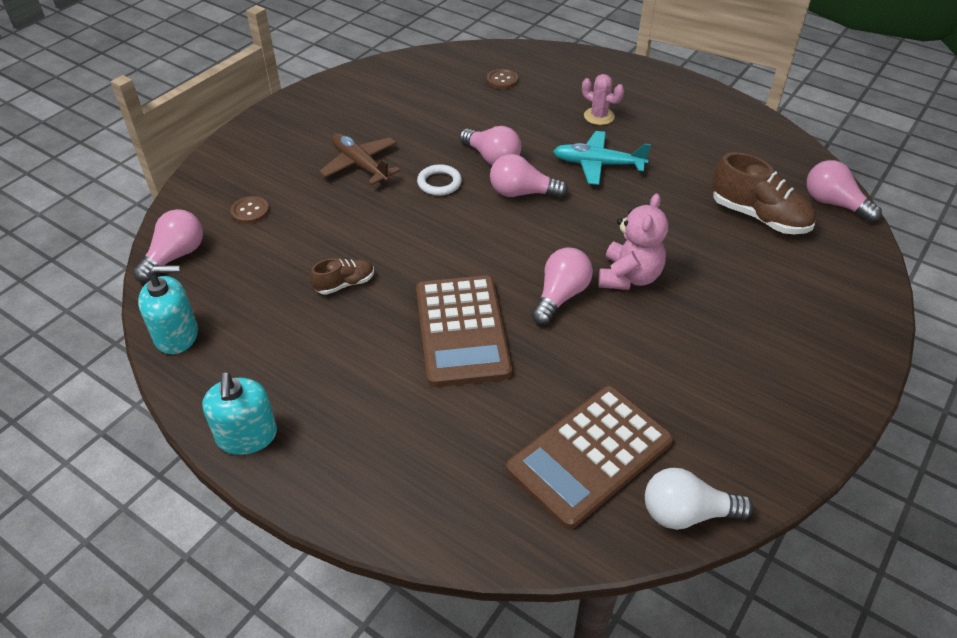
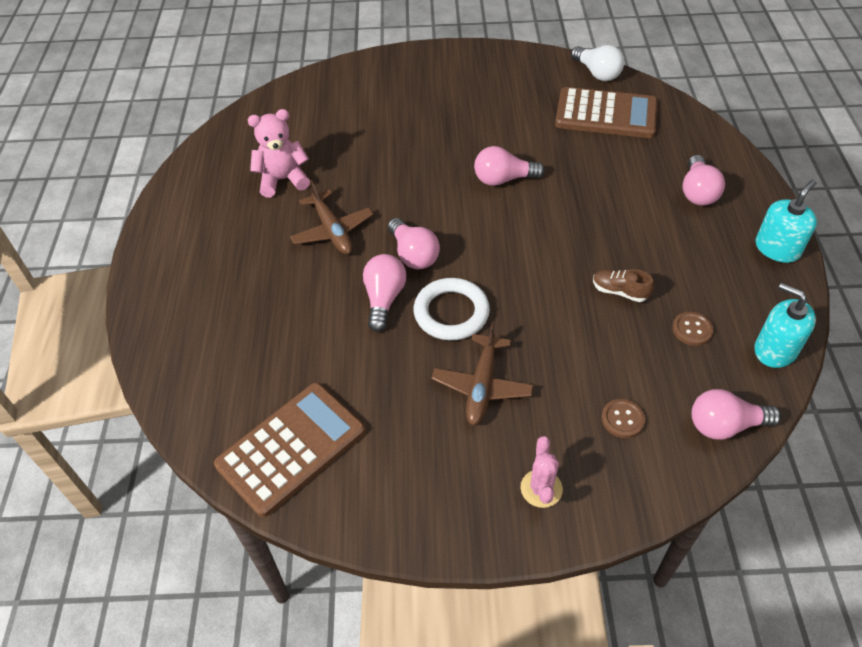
camera: 125 degrees left, 5 degrees up
(439, 183) = (451, 312): white ring -> white ring, size x1.61
(462, 331) = (586, 206): brown calculator -> brown calculator (291, 448)
(502, 80) = (241, 368): brown button -> brown button (692, 329)
(597, 164) = (332, 230): turquoise plane -> brown plane
(599, 116) = (255, 263): pink cactus -> pink cactus (541, 488)
(629, 277) = (450, 158): pink teddy bear -> pink teddy bear (283, 180)
(759, 216) = (324, 128): brown shoe -> none
(833, 203) = (275, 102): pink light bulb -> pink light bulb (697, 192)

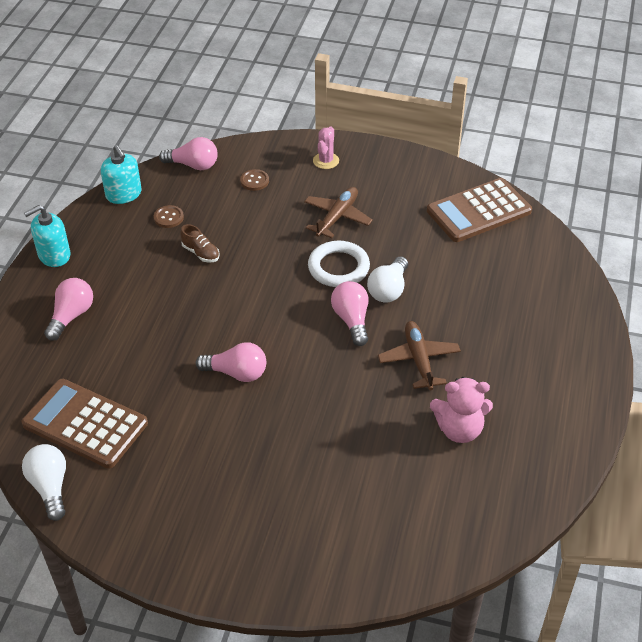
camera: 165 degrees left, 5 degrees down
(384, 299) = (388, 290): pink light bulb -> white light bulb

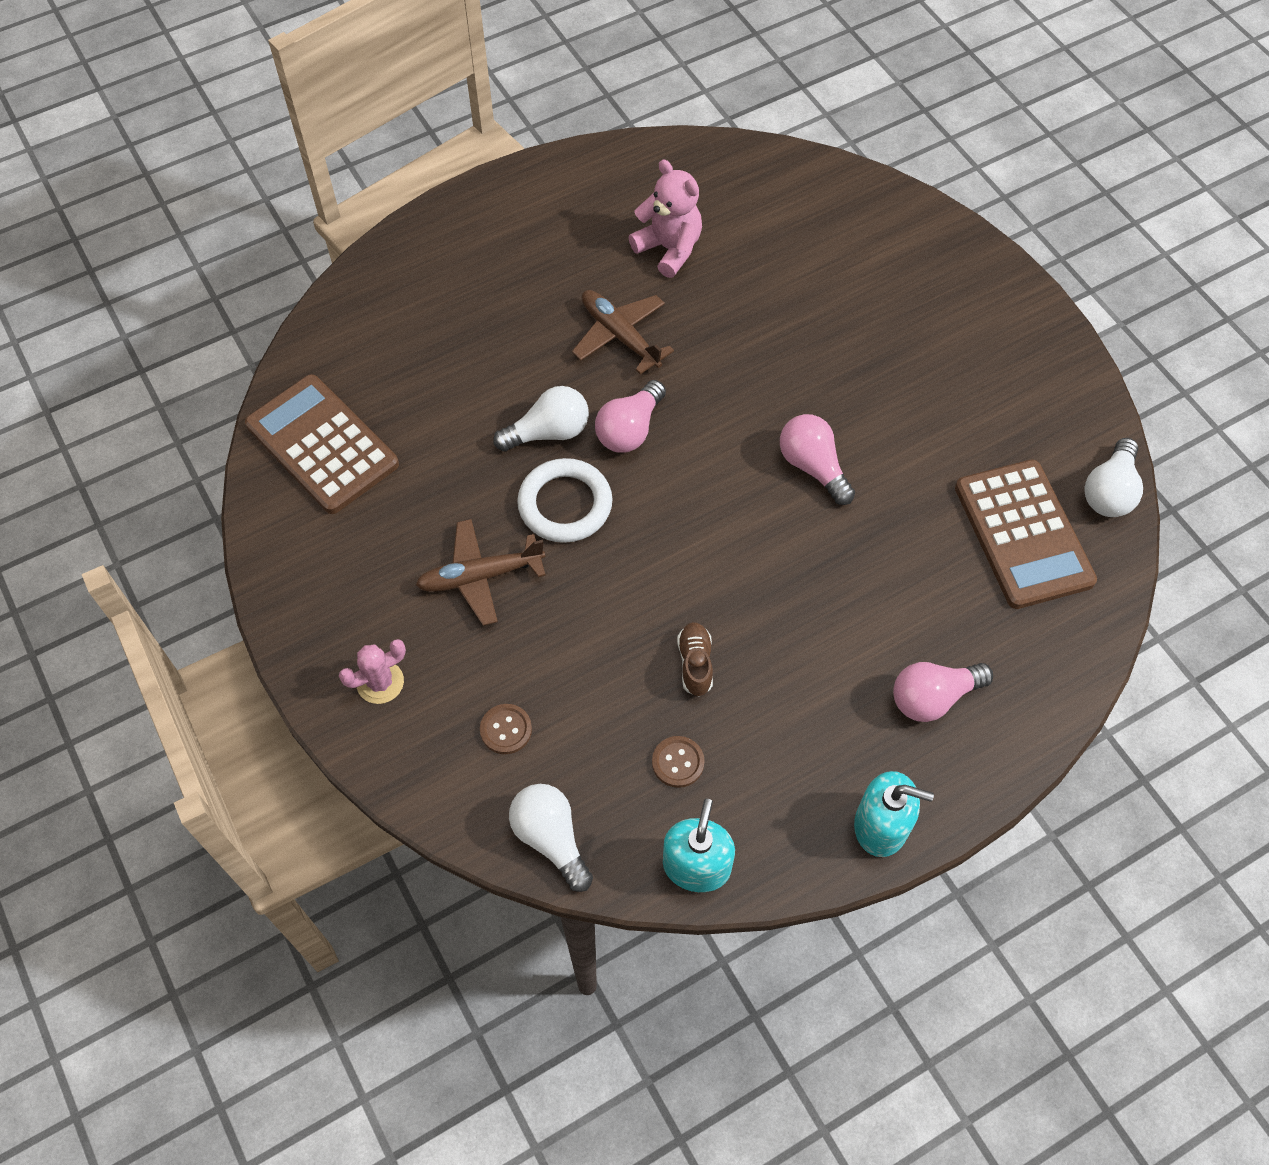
camera: 135 degrees left, 15 degrees up
(193, 165) = (551, 838): pink light bulb -> white light bulb
(418, 360) = (620, 335): brown plane -> brown plane turned 105 degrees clockwise
(479, 211) = (322, 445): brown calculator -> brown calculator turned 150 degrees counterclockwise

